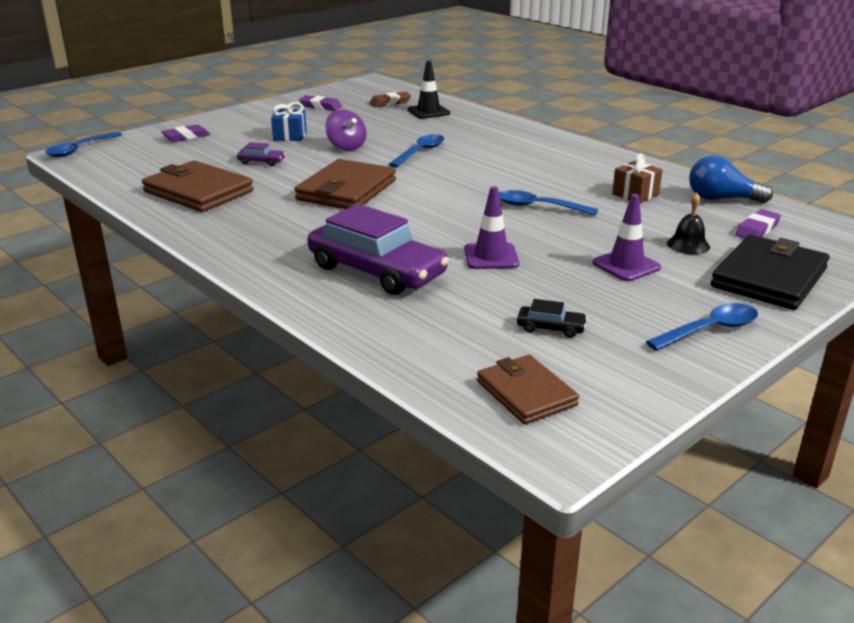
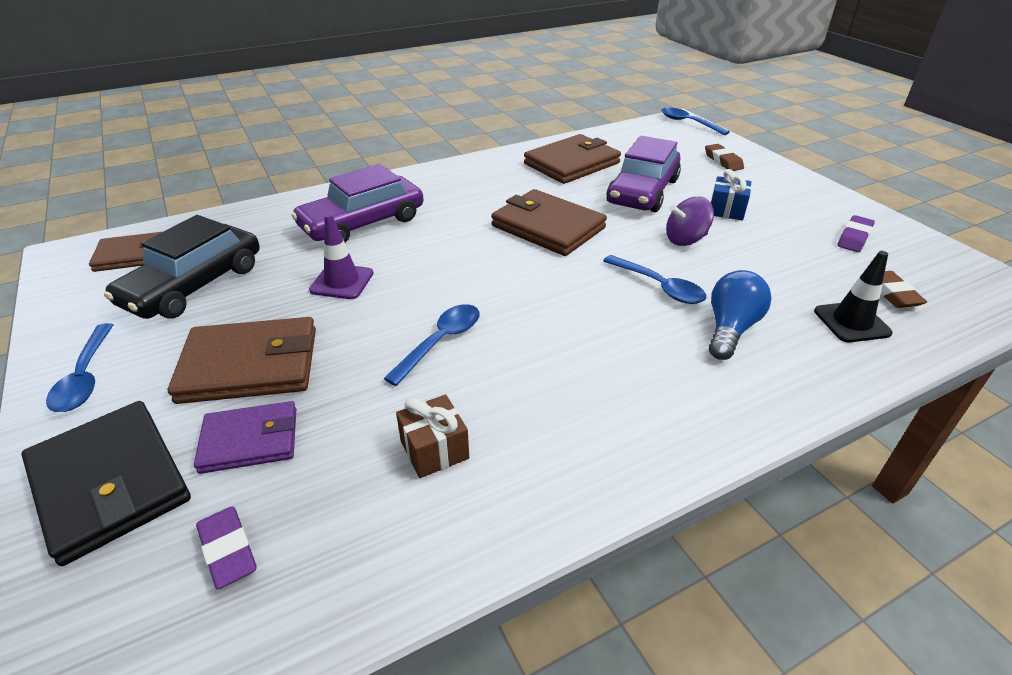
camera: 105 degrees right, 10 degrees up
(186, 137) = (723, 161): purple eraser -> brown eraser
(261, 162) = (642, 191): purple car -> purple car, size x2.41
(550, 328) = (194, 285): black car -> black car, size x2.41
(626, 265) = (250, 365): purple traffic cone -> brown wallet
(688, 245) = (250, 440): black bell -> purple wallet
(721, 199) = (360, 562): blue light bulb -> blue light bulb (730, 329)

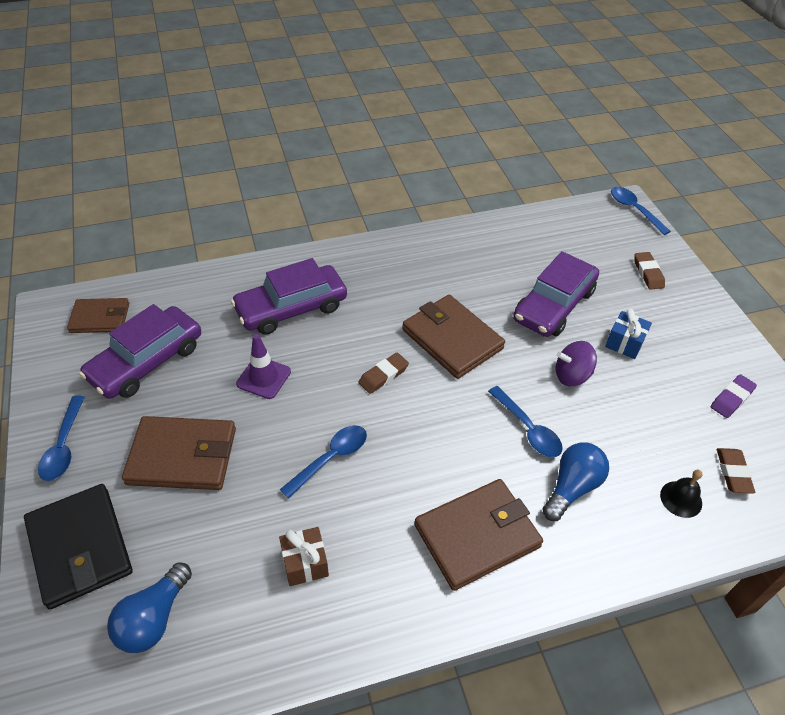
camera: 10 degrees right, 10 degrees up
(194, 285) = (146, 361): black car -> purple car
(228, 550) = (154, 618): purple eraser -> blue light bulb
(250, 440) = (176, 528): purple wallet -> none
(482, 263) = (383, 375): none -> brown eraser
(572, 163) = (498, 255): brown wallet -> brown wallet (477, 535)
(851, 322) = (681, 499): black traffic cone -> black bell

